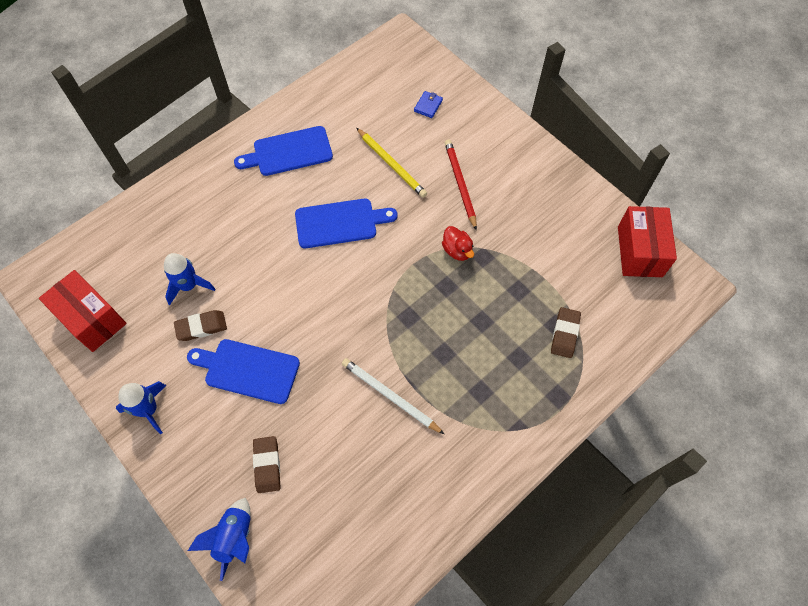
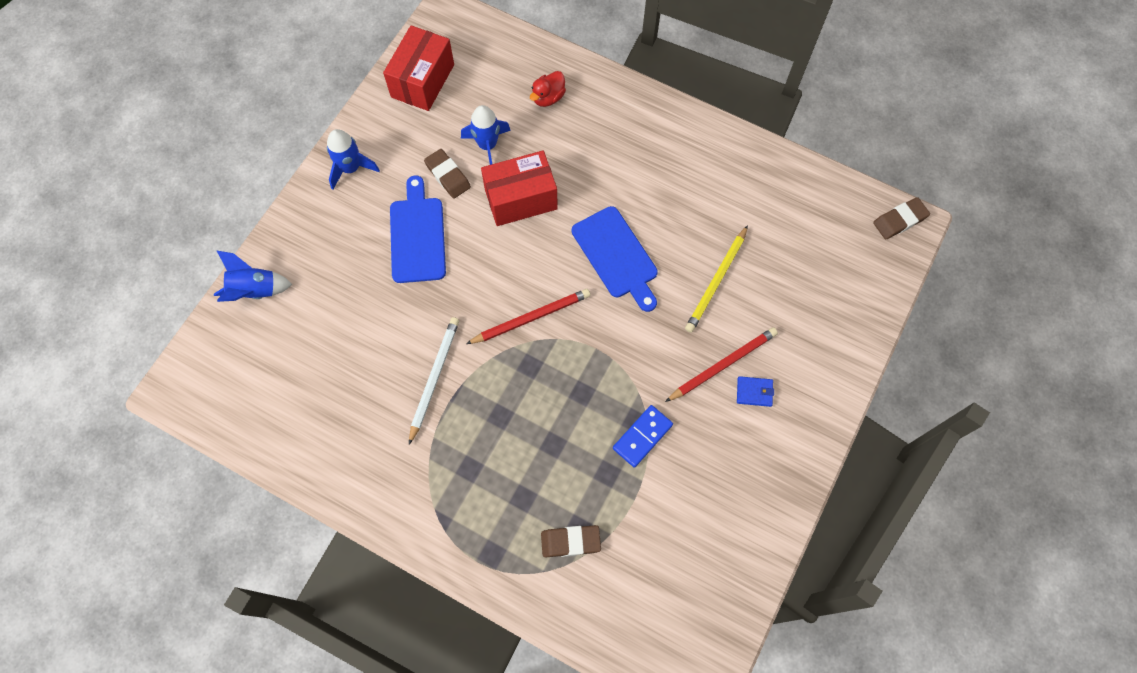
camera: 70 degrees right, 5 degrees up
(267, 465) = (329, 291): brown eraser -> brown eraser (899, 220)
(289, 152) = (684, 171): blue cutting board -> none
(366, 302) = (531, 317): none -> red pencil
(428, 106) = (819, 292): blue wallet -> blue wallet (754, 392)
(457, 250) = (632, 390): red duck -> red duck (548, 97)
(497, 256) = (642, 436): none -> blue domino
(639, 251) = (717, 606): red box -> red box (521, 199)

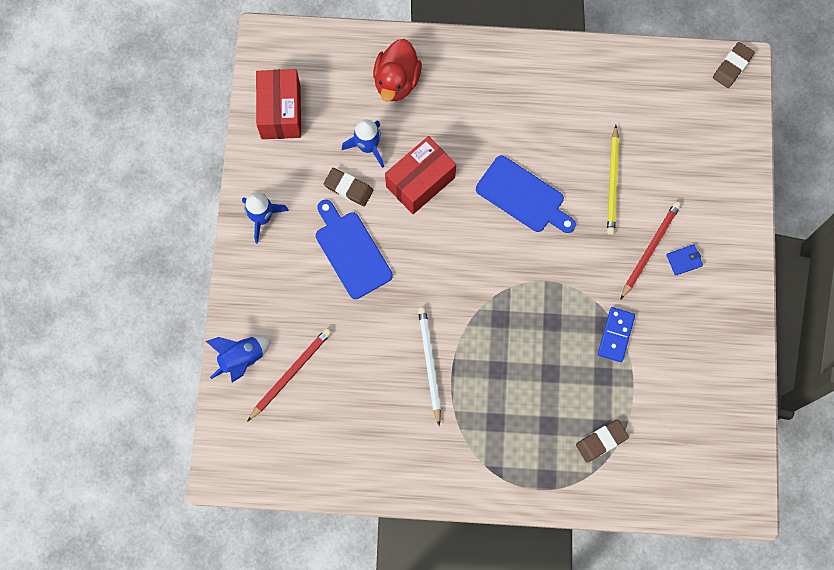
camera: 25 degrees left, 5 degrees up
(531, 317) = (481, 279): red pencil -> red pencil (290, 373)
(548, 97) = (396, 81): red duck -> red duck, size x1.67

